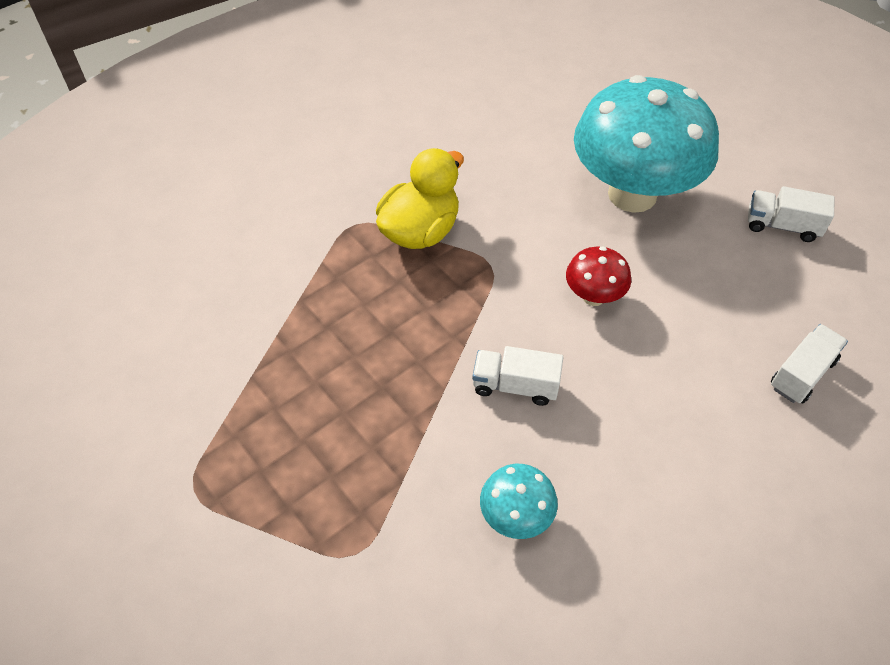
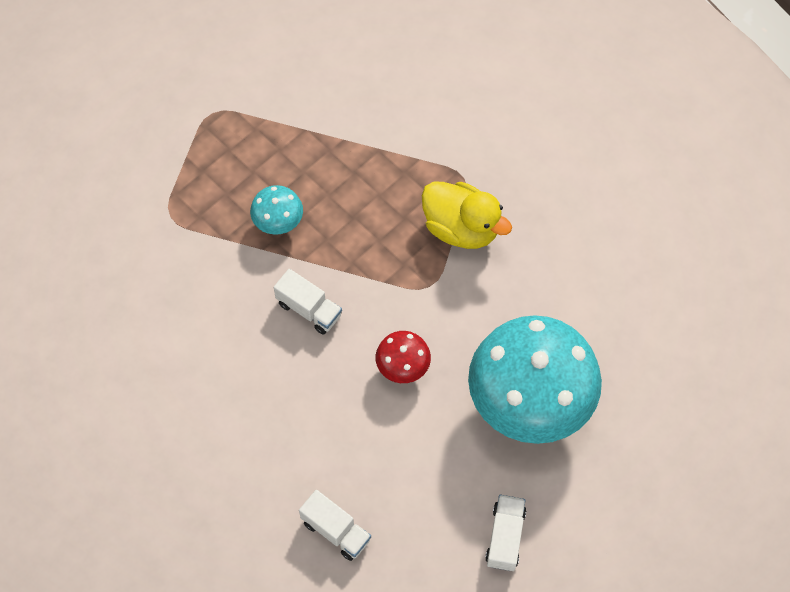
camera: 85 degrees right, 10 degrees up
(515, 385) = (309, 309): white truck -> white truck turned 120 degrees clockwise
(516, 516) = (200, 314): turquoise mushroom -> turquoise mushroom (278, 223)

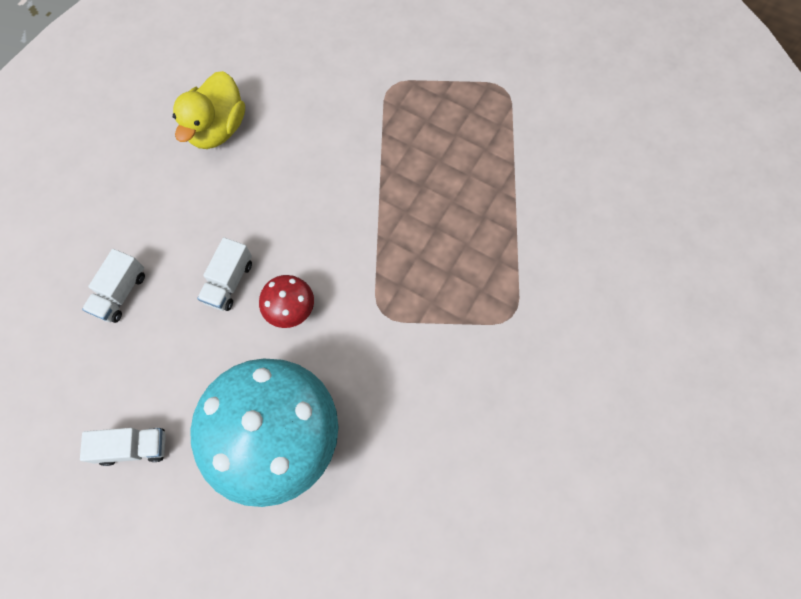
camera: 75 degrees right, 5 degrees up
(278, 223) = (410, 168): turquoise mushroom -> none
(309, 309) = (330, 215): white truck -> white truck (229, 282)
(461, 228) = (454, 328): yellow duck -> yellow duck (217, 129)

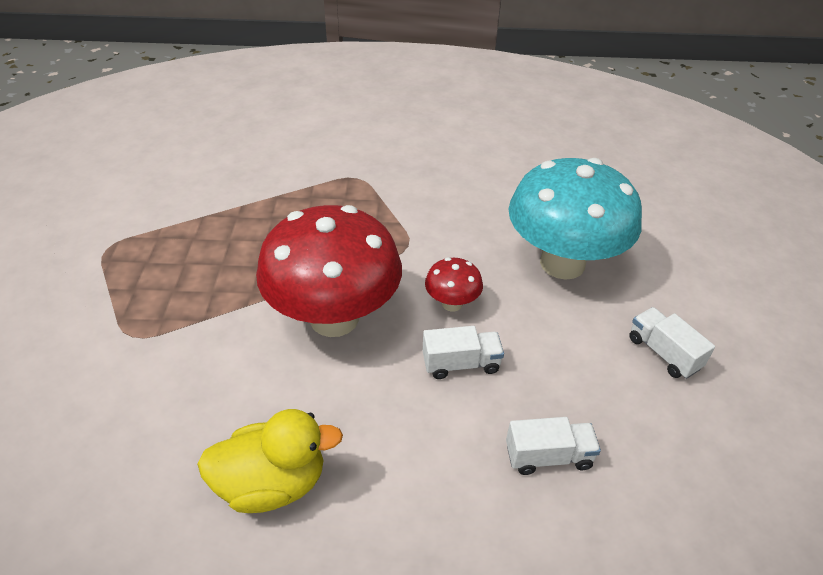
camera: 120 degrees left, 25 degrees down
(329, 216) = (334, 318): none -> red mushroom

